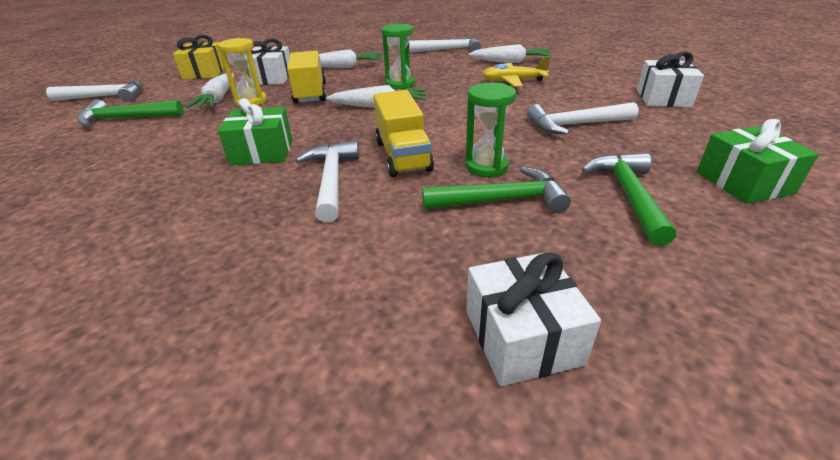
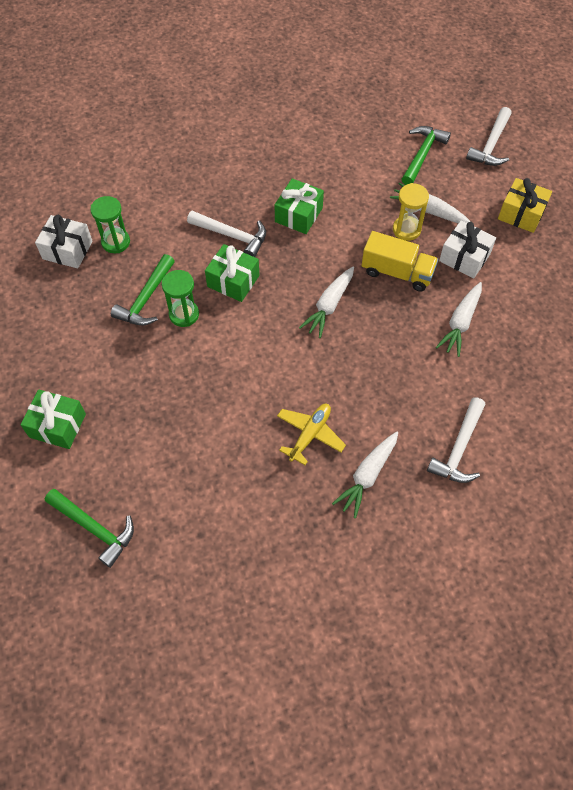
camera: 120 degrees right, 25 degrees up
(400, 84) = (372, 344): green hourglass -> green hourglass (116, 242)
(403, 156) = (233, 281): yellow truck -> green gift
(575, 125) = (192, 406): white hammer -> none
(628, 195) = (99, 358): green hammer -> green hammer (95, 528)
(663, 98) = (180, 516): white gift -> none

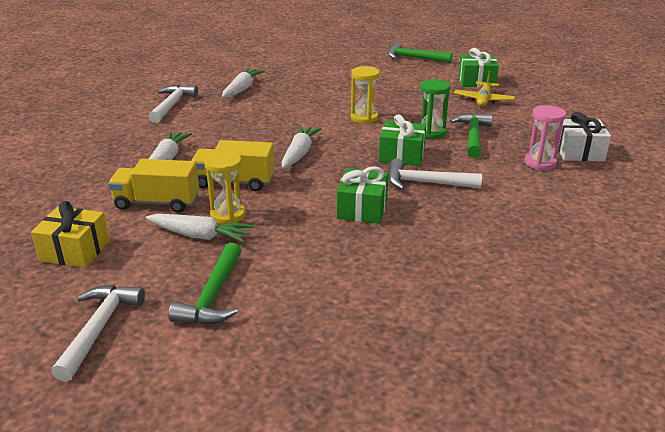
camera: 165 degrees right, 30 degrees down
(116, 242) = (540, 163): green hourglass -> pink hourglass
(240, 361) = (364, 118): none -> yellow hourglass
(310, 435) = (290, 97): yellow plane -> yellow plane (483, 100)
(464, 257) = (157, 203): white gift -> yellow truck

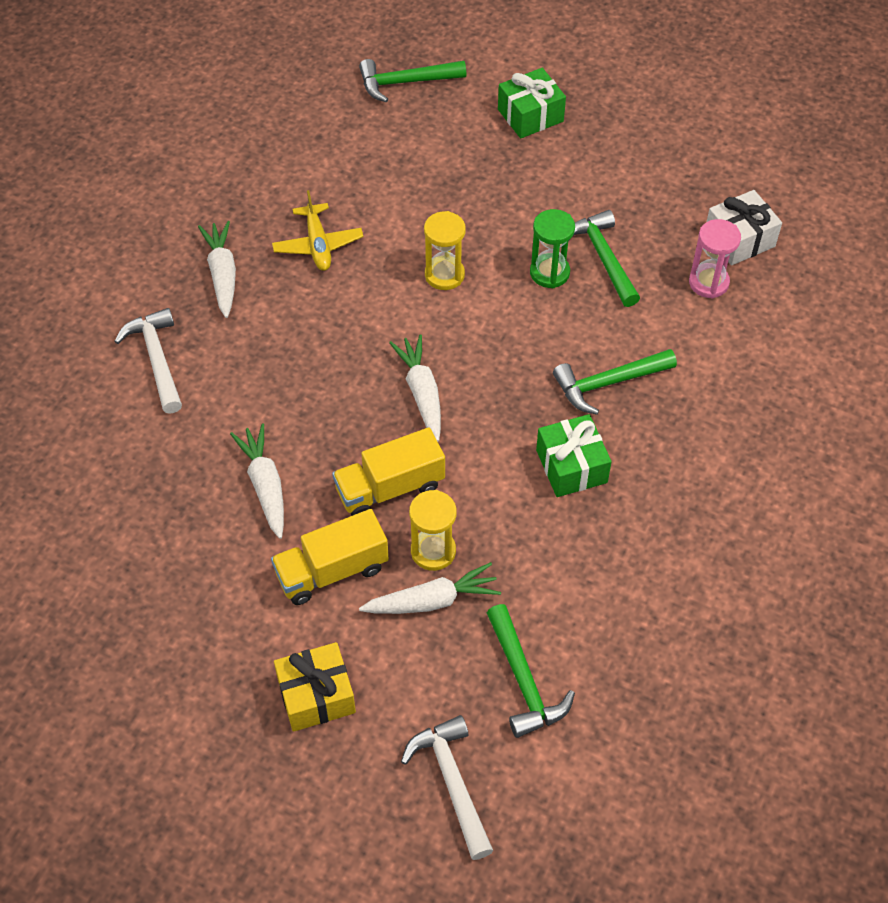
camera: 30 degrees left, 25 degrees up
(401, 155) = (546, 339): green gift -> none
(425, 183) = (608, 383): white hammer -> green hammer
(483, 100) = (567, 163): yellow plane -> yellow plane (318, 244)

